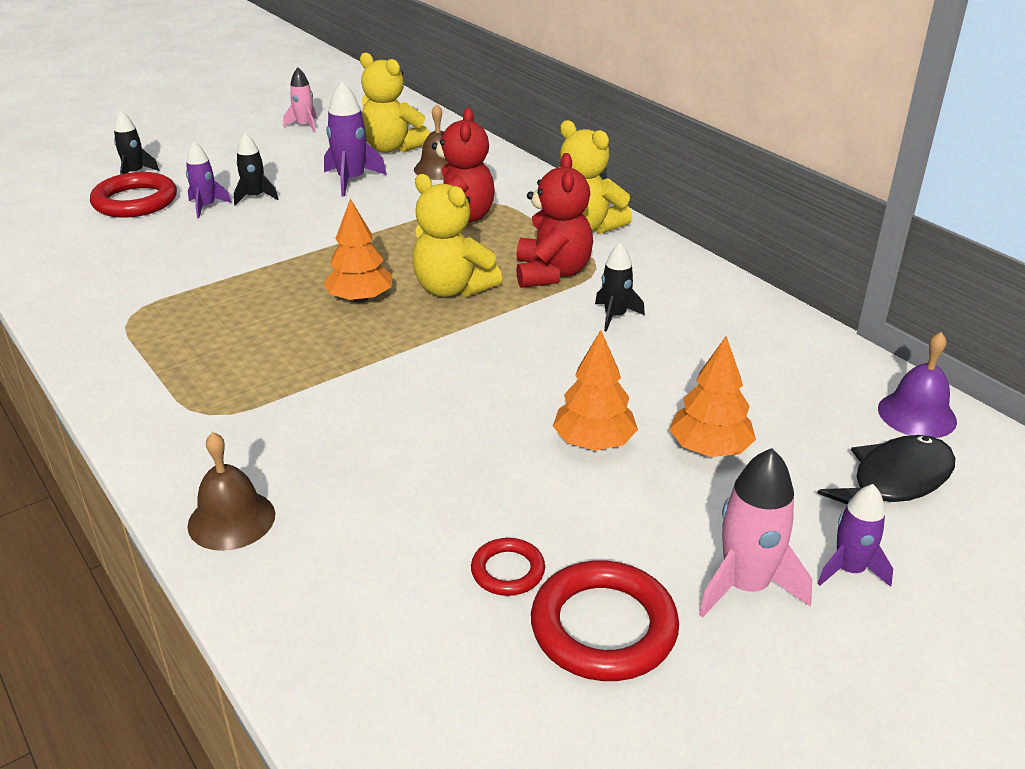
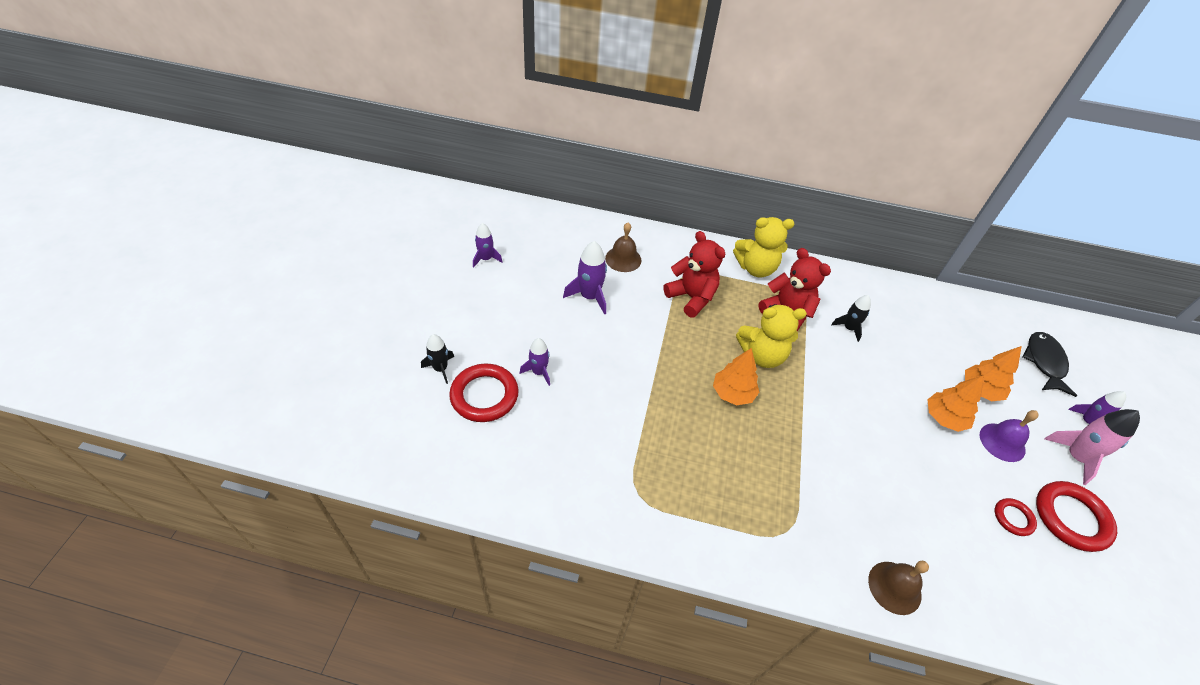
camera: 45 degrees left, 15 degrees up
(255, 197) = (555, 345): black rocket -> none
(305, 125) = (486, 259): pink rocket -> purple rocket
(392, 148) = (570, 253): yellow teddy bear -> none
(917, 414) = (1007, 318): purple bell -> purple bell (1002, 442)

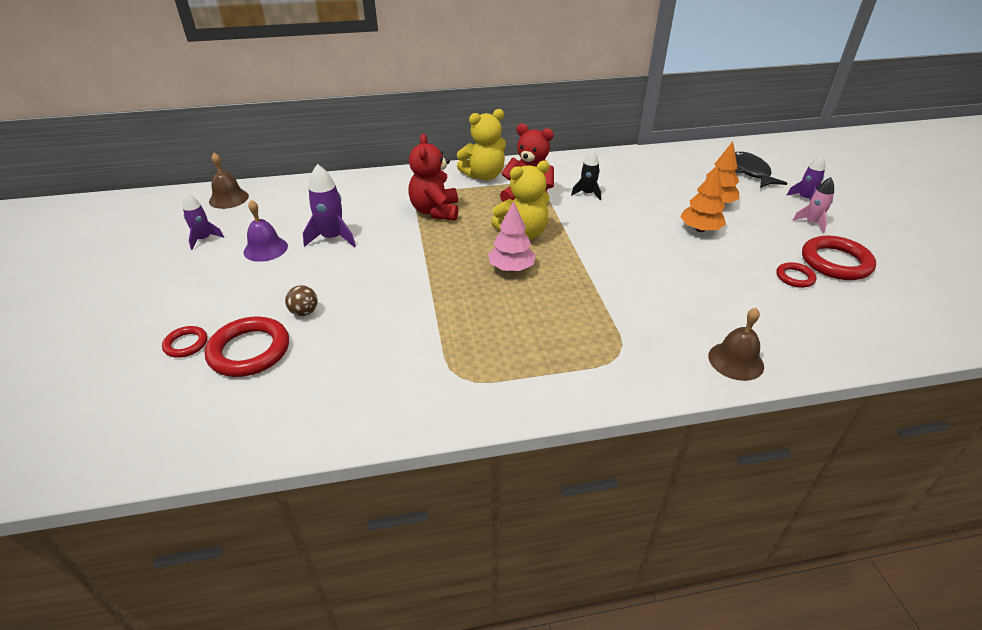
camera: 20 degrees left, 10 degrees down
(440, 369) = (186, 344): black rocket -> red ring
(539, 372) = (304, 312): purple rocket -> brown ball
(623, 259) = (354, 201): brown bell -> brown bell (229, 198)
(691, 297) = (435, 211): red teddy bear -> red teddy bear turned 120 degrees counterclockwise
(732, 393) = (511, 268): orange tree -> pink tree
(1002, 442) = (753, 230): purple bell -> purple bell (265, 249)
(1075, 457) = (812, 223): pink rocket -> pink rocket, size x0.65

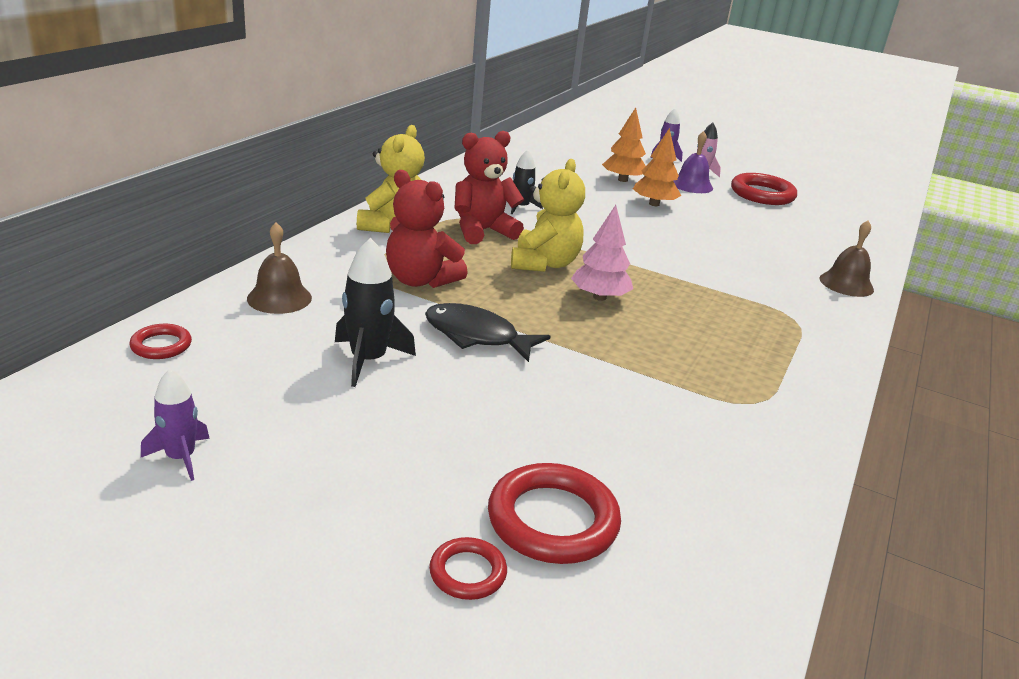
camera: 55 degrees left, 10 degrees down
(229, 198) = (89, 391): brown bell -> brown bell (279, 298)
(265, 249) = (309, 416): purple bell -> purple bell (691, 185)
(304, 312) = (516, 446): brown ball -> none
(332, 238) = (368, 360): purple rocket -> black rocket
(750, 172) = (596, 148): black fish -> black fish (476, 336)
(795, 277) = (765, 214): red ring -> red ring (161, 345)

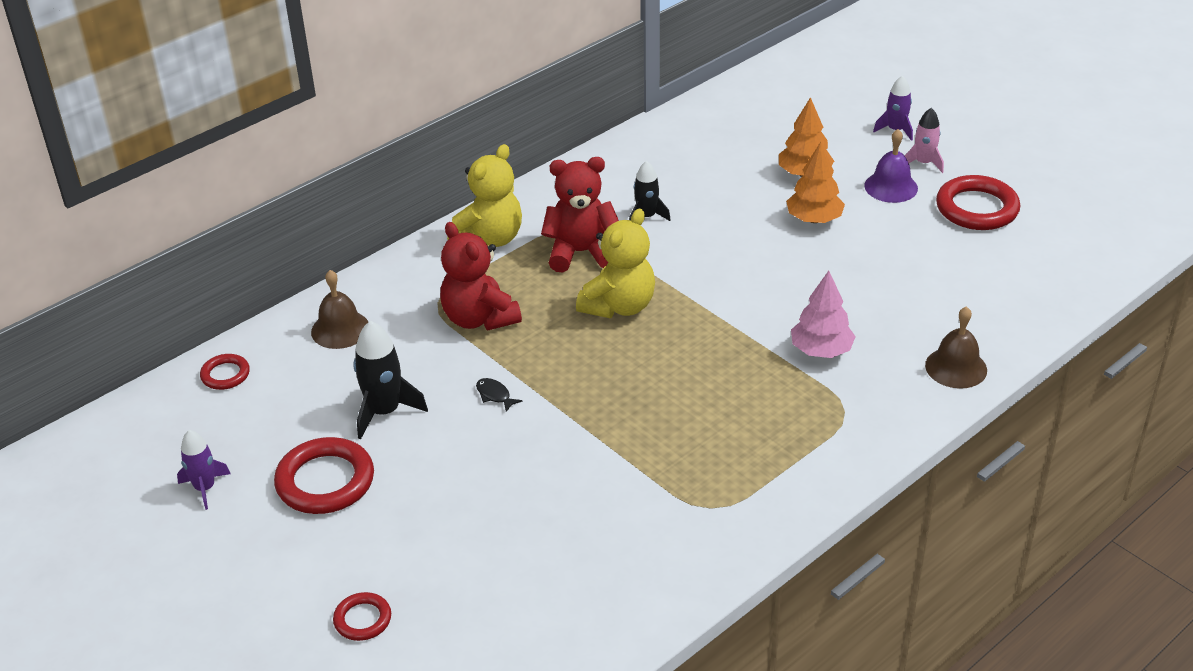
camera: 25 degrees right, 10 degrees up
(476, 336) = (495, 395): black fish -> black fish, size x0.45
(552, 520) = (450, 590): red ring -> red ring (325, 481)
(599, 297) = (648, 358): pink tree -> pink tree (821, 350)

